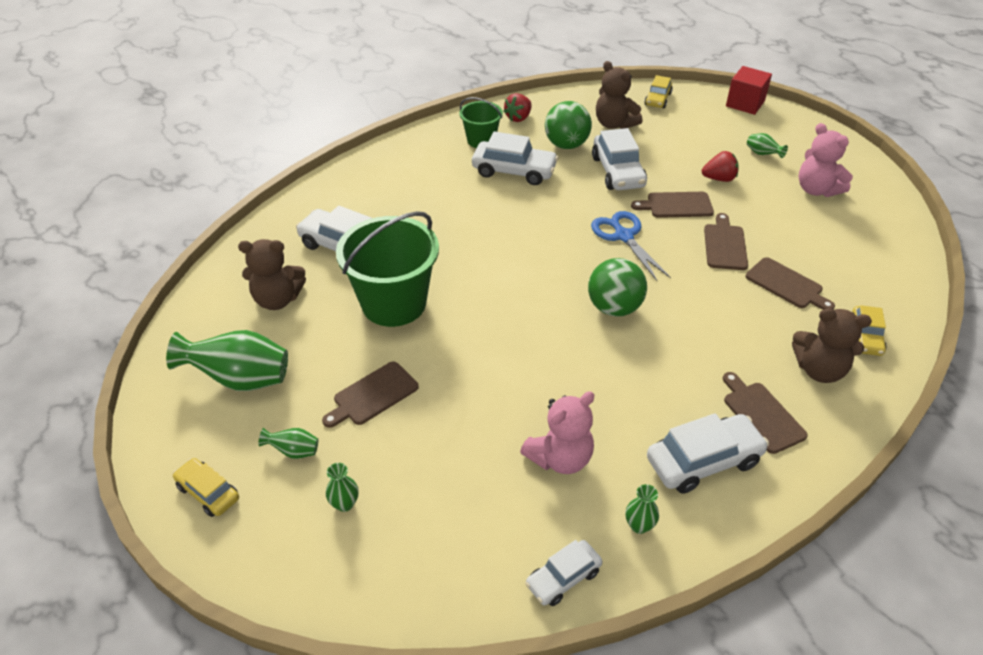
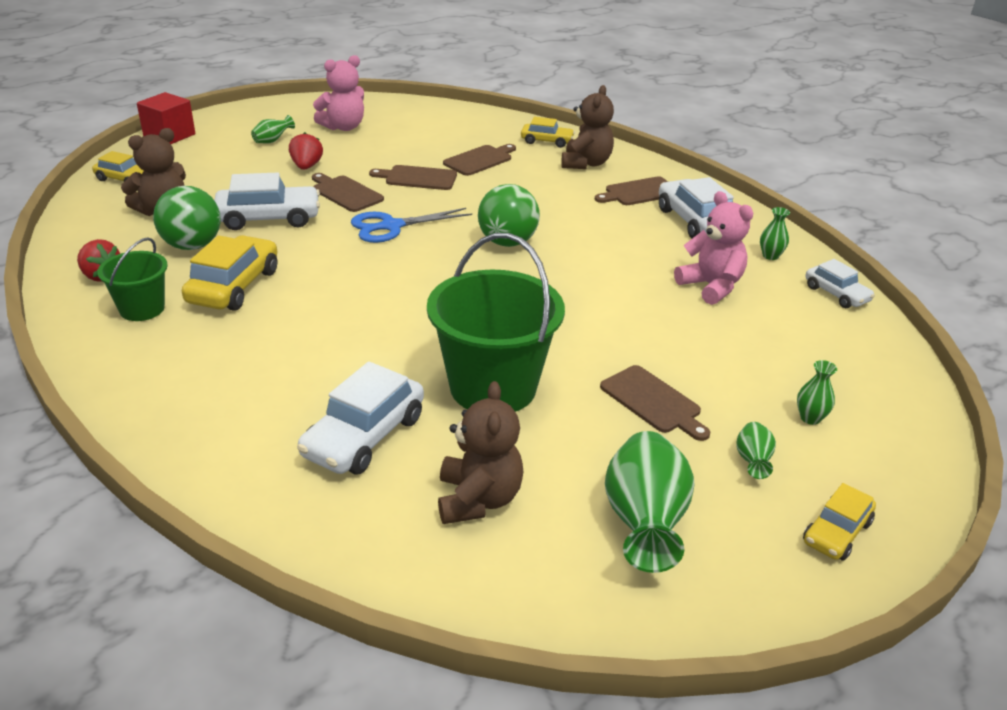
camera: 90 degrees left, 10 degrees down
(514, 171) = (234, 286): white car -> yellow car
(676, 205) = (345, 193): brown cutting board -> brown cutting board turned 135 degrees clockwise

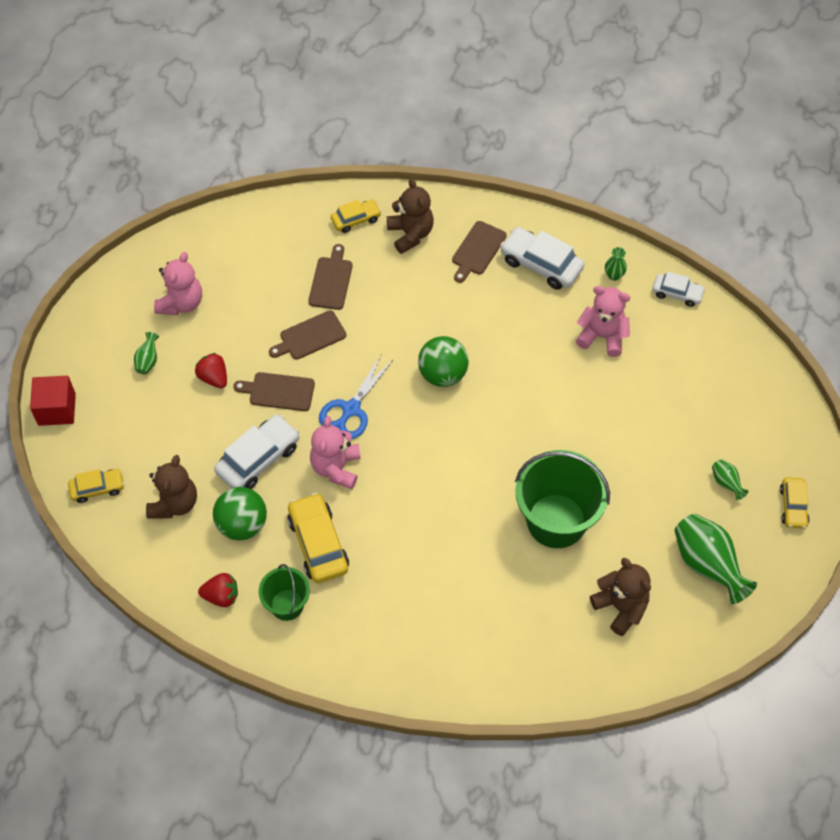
camera: 35 degrees left, 25 degrees up
(325, 251) = (336, 468): none -> pink teddy bear
(364, 436) = (525, 607): white car -> none
(653, 401) = (647, 471): brown cutting board -> none
(810, 418) = (732, 427): green vase -> none

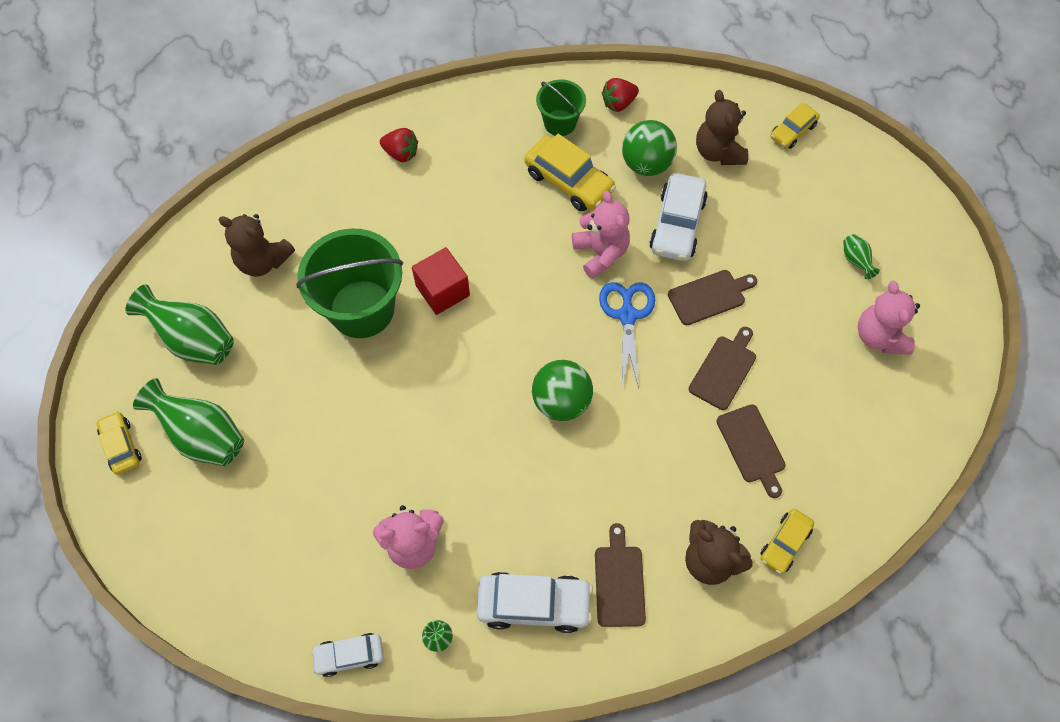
camera: 150 degrees right, 5 degrees up
(57, 409) = (891, 176): red cube -> red cube (442, 290)
(214, 378) = (781, 277): red strawberry -> red strawberry (401, 153)
(726, 483) = (203, 435): green vase -> green vase, size x2.12

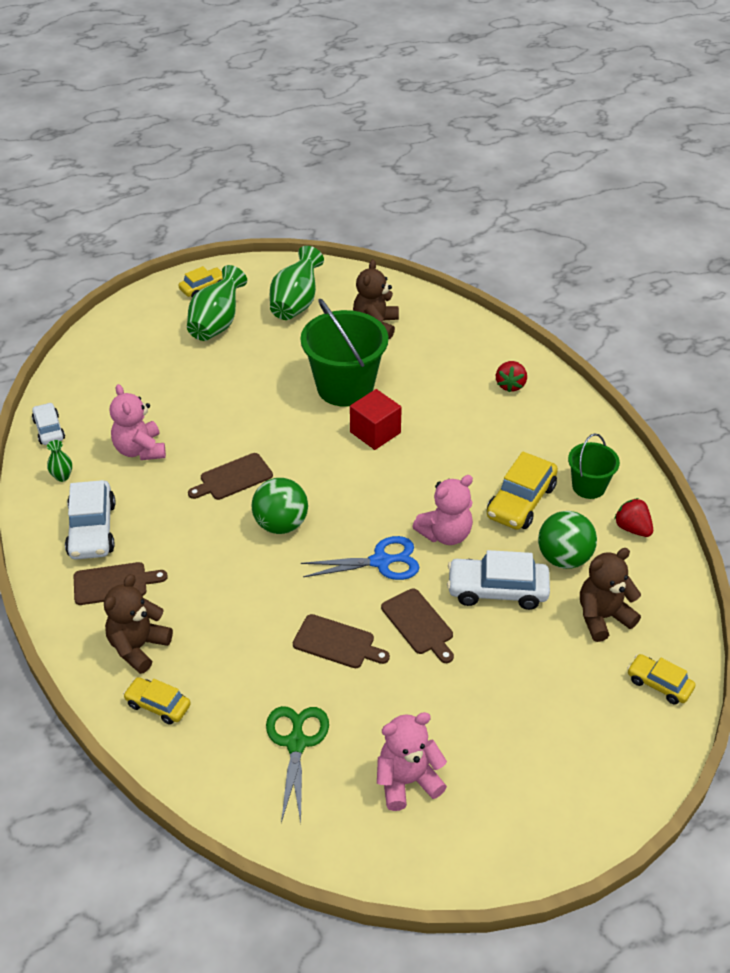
camera: 80 degrees right, 20 degrees down
(752, 447) = (256, 672): brown cutting board -> brown cutting board (233, 478)
(835, 420) = (296, 743): none -> green scissors
(855, 261) = (500, 754): green vase -> none

